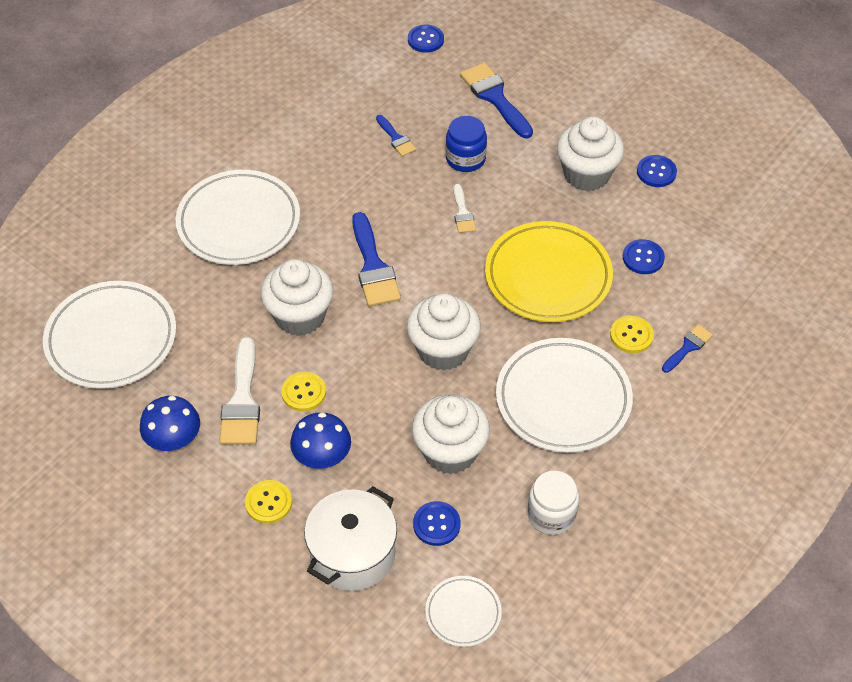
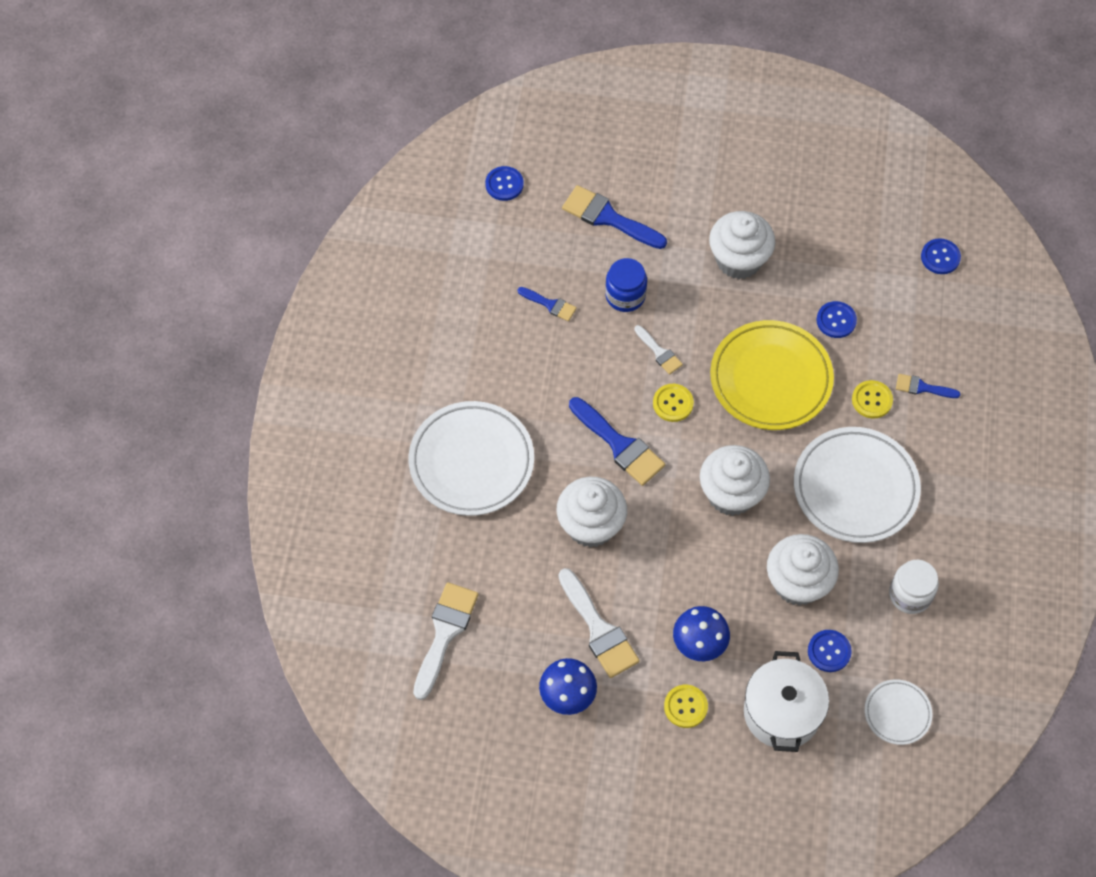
camera: 30 degrees left, 10 degrees up
(111, 339) = (445, 633): white plate -> white brush
(303, 392) = (644, 594): yellow button -> yellow button (673, 403)
(656, 172) = (795, 228): blue button -> blue button (940, 257)
(688, 347) = (922, 387): blue brush -> blue brush turned 90 degrees counterclockwise

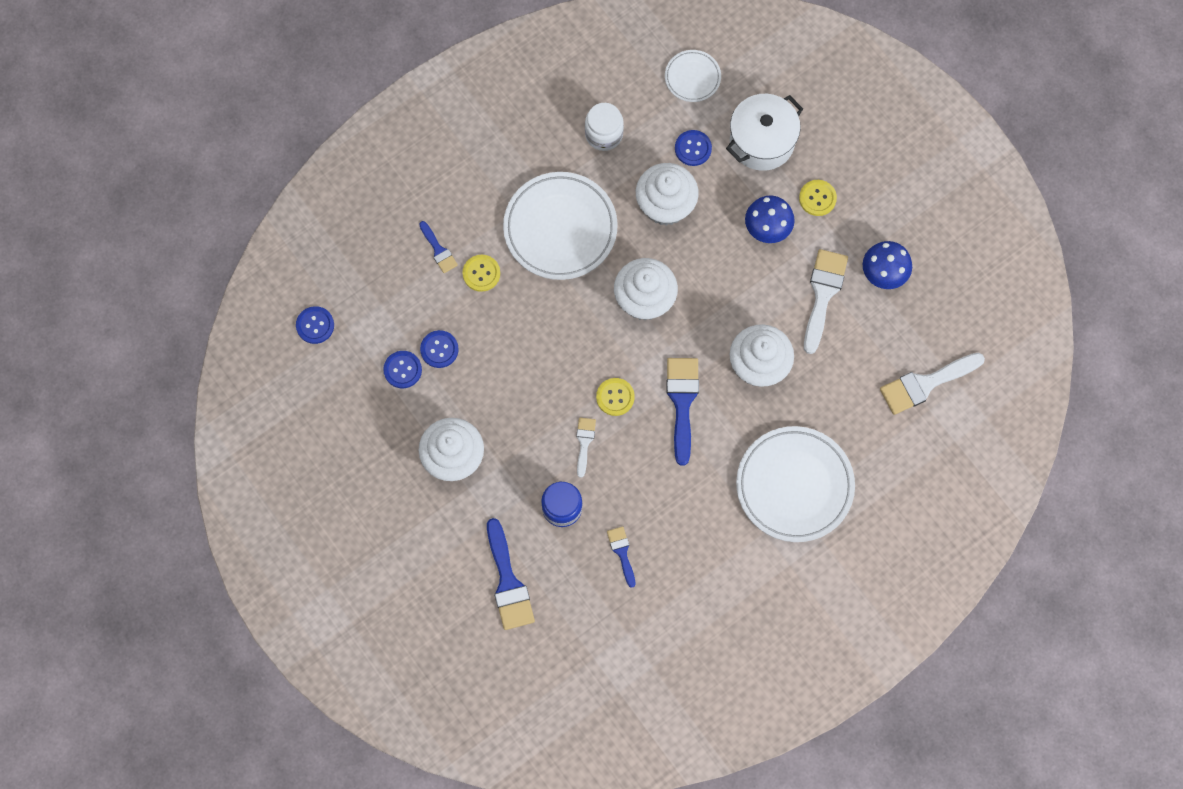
camera: 135 degrees left, 10 degrees up
(504, 184) = (554, 686): blue button -> blue button (402, 370)
(770, 379) = (530, 351): yellow plate -> none

